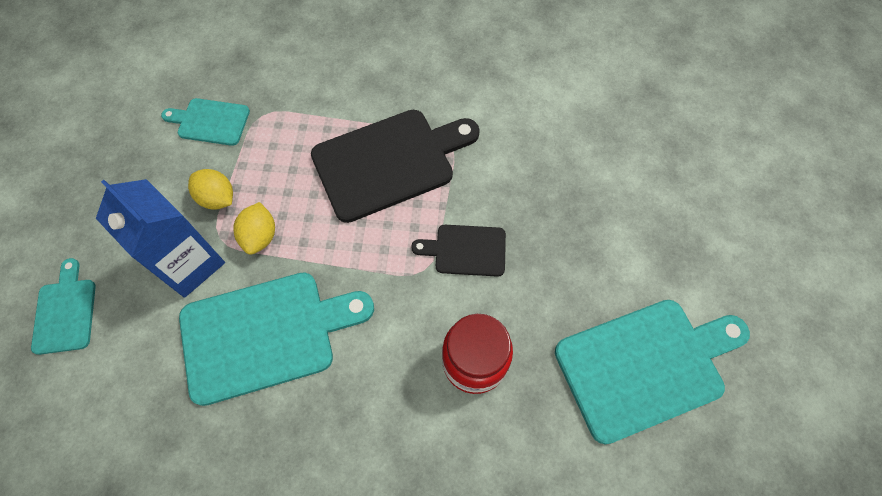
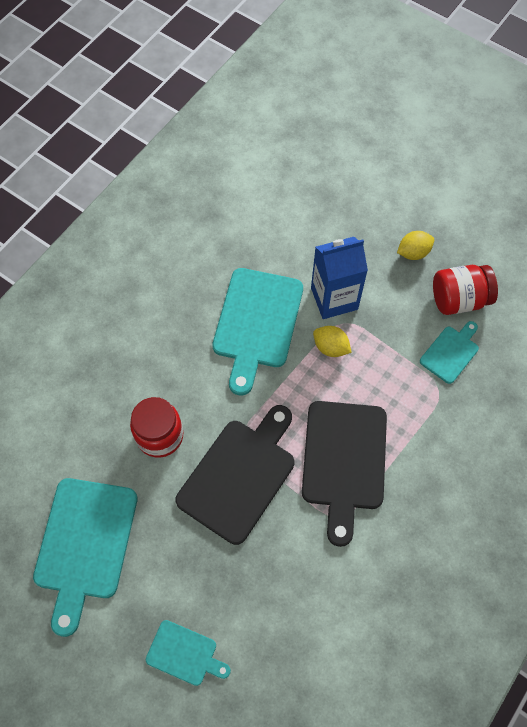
camera: 120 degrees right, 0 degrees up
(65, 312) = (340, 222): turquoise cutting board -> turquoise cutting board (184, 654)
(136, 139) = (459, 299): none -> red jar
(217, 198) = (377, 333): yellow lemon -> yellow lemon (413, 252)
(466, 250) = (239, 476): black cutting board -> black cutting board, size x1.91

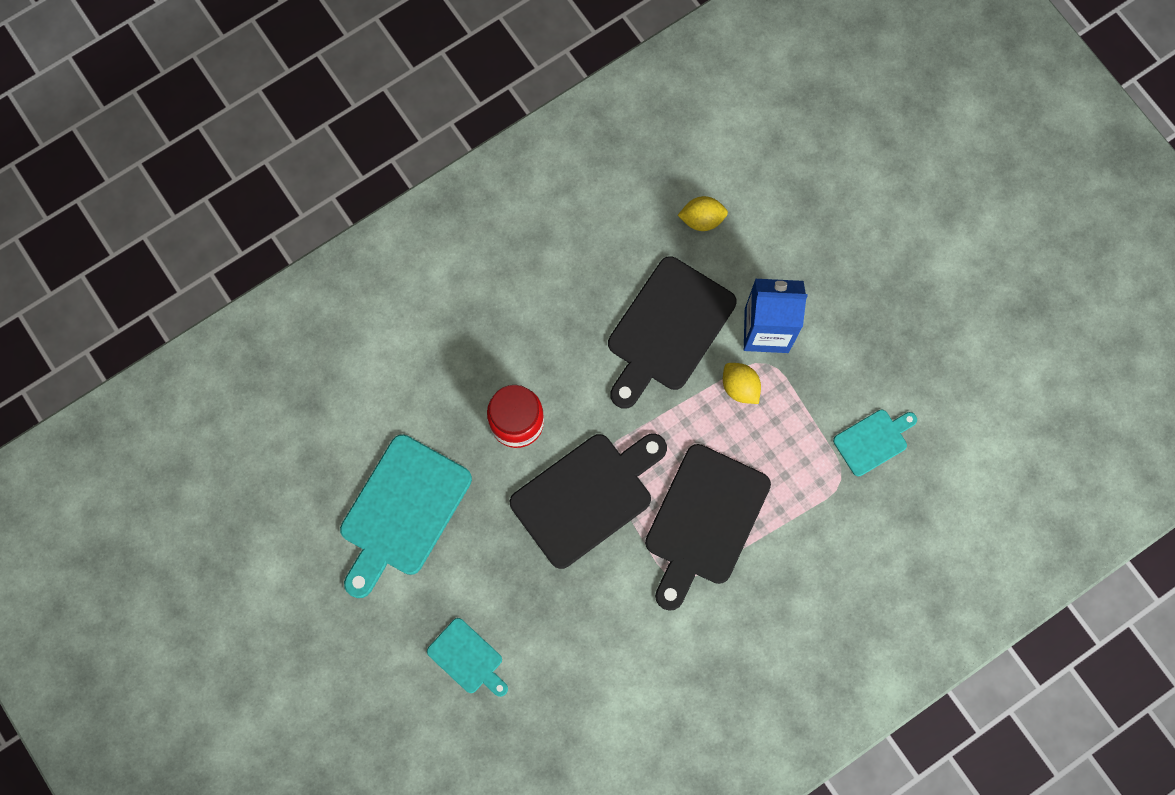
camera: 20 degrees right, 10 degrees up
(256, 323) = (667, 329): turquoise cutting board -> black cutting board
(413, 252) = (881, 305): yellow lemon -> yellow lemon (702, 219)
(459, 299) = (910, 381): red jar -> none

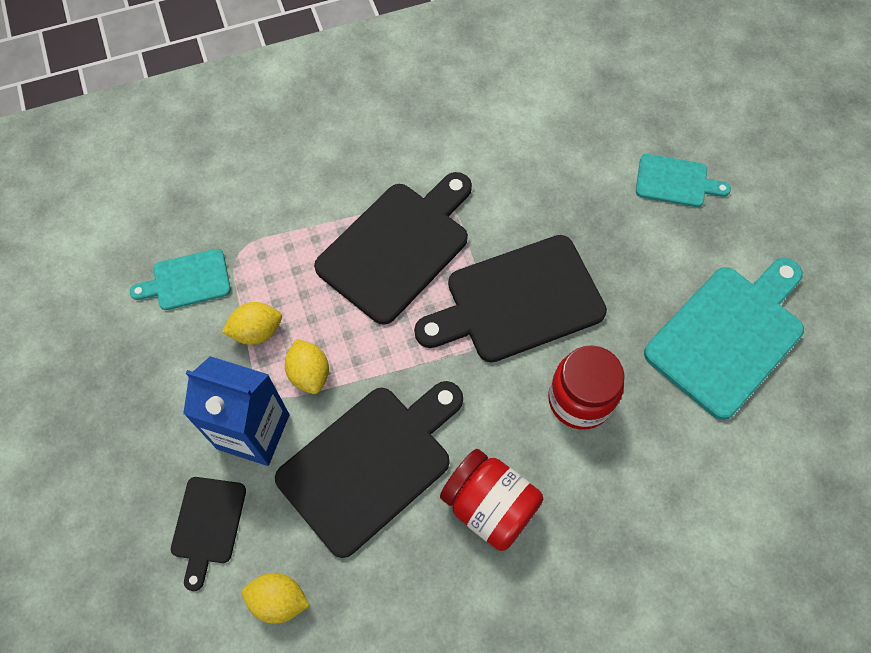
camera: 165 degrees left, 10 degrees down
(467, 658) = (675, 182): turquoise cutting board -> turquoise cutting board turned 135 degrees clockwise
(569, 322) = (489, 506): none -> red jar
(772, 255) = (208, 524): none -> black cutting board
(796, 411) = (256, 331): none -> yellow lemon

